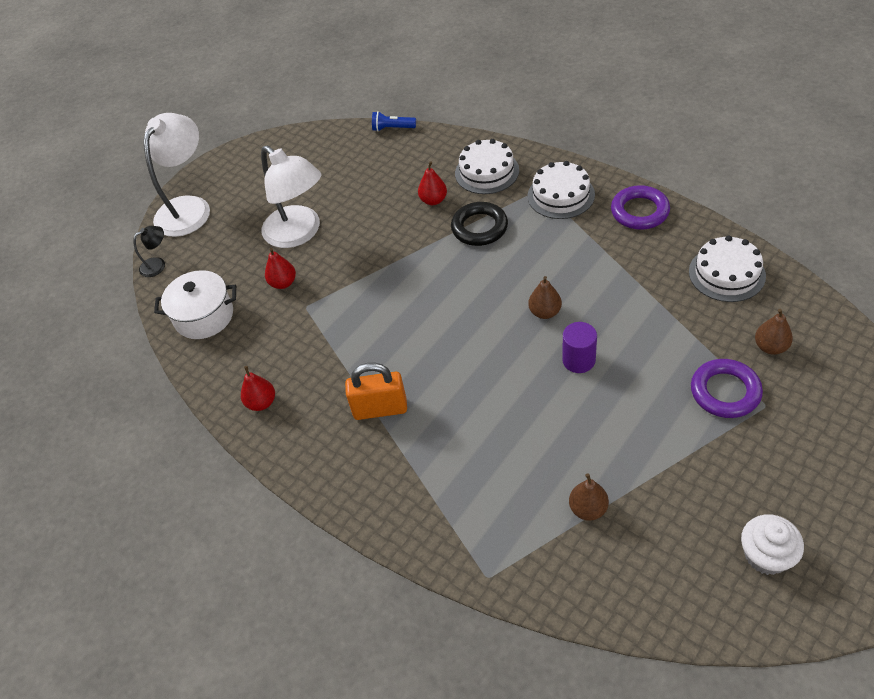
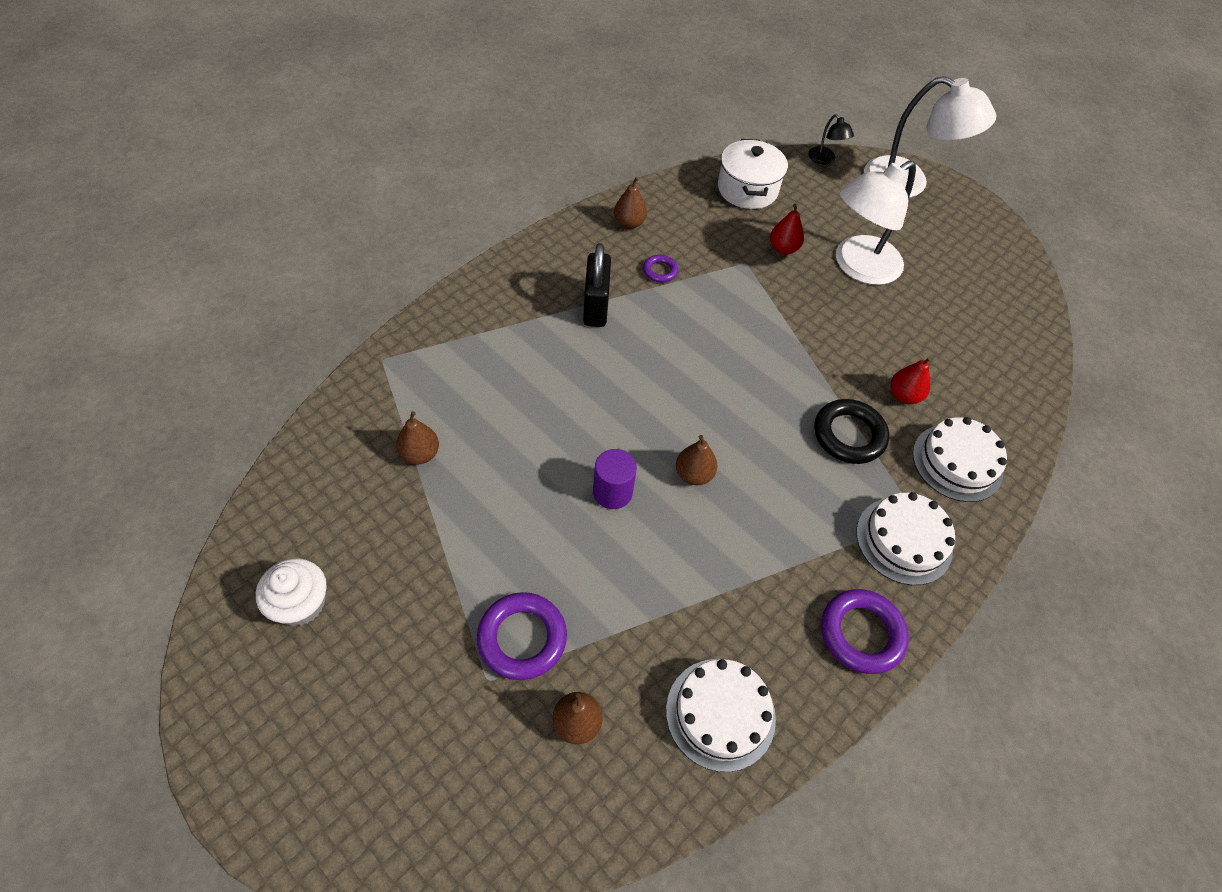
camera: 85 degrees right, 5 degrees up
(261, 402) = (629, 223): red pear -> brown pear
(325, 367) = (660, 271): none -> purple ring
(380, 409) = (595, 307): orange padlock -> black padlock
(392, 128) = (1049, 373): blue flashlight -> none

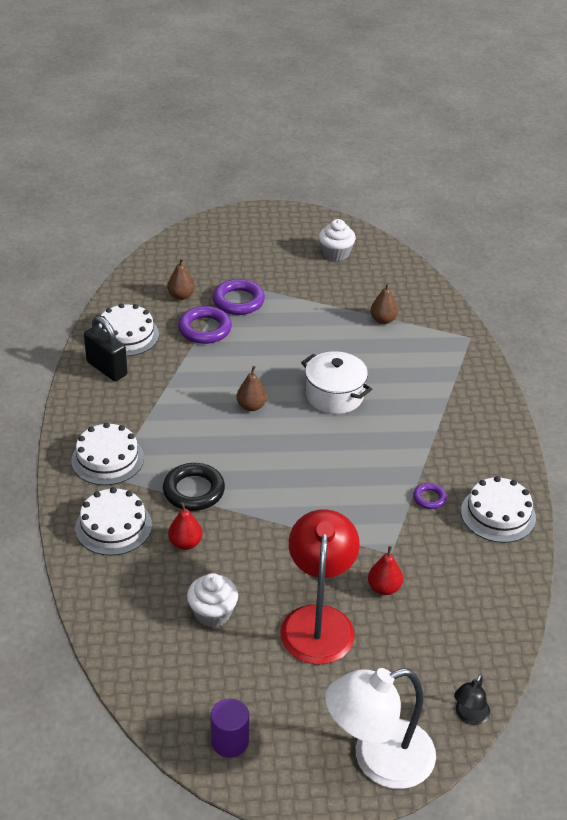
camera: 135 degrees right, 15 degrees down
(595, 307) = (425, 445): black padlock -> black padlock (107, 368)
(612, 492) = (278, 370): purple cylinder -> purple cylinder (230, 741)
(629, 223) = (498, 514): brown pear -> white cake
(747, 189) = (476, 620): white pot -> white pot (334, 395)
(825, 159) = (469, 716): black lamp -> black lamp turned 75 degrees counterclockwise
(858, 267) = (318, 621): white lamp -> red lamp
(861, 633) = (91, 404): purple ring -> purple ring (204, 329)
(933, 330) = (212, 613): none -> white cupcake

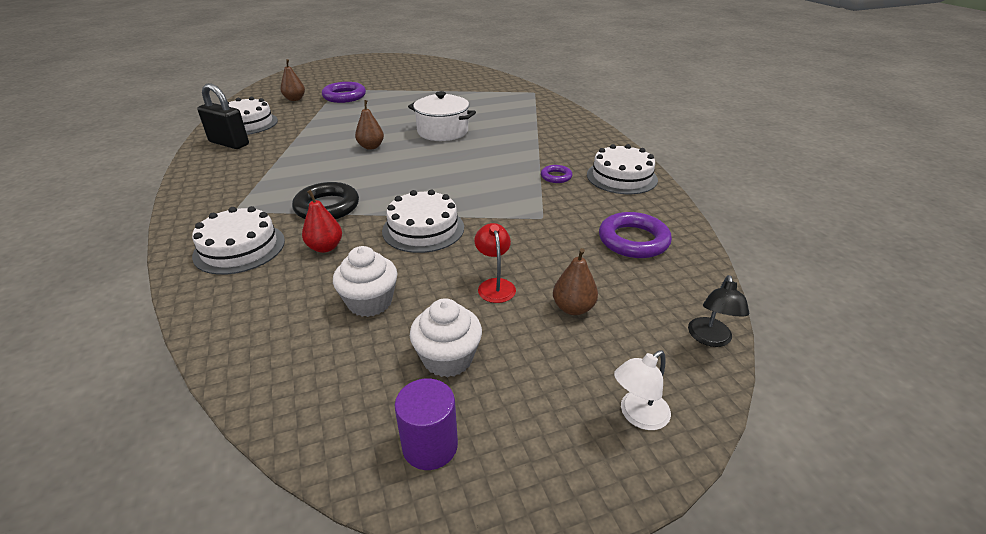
camera: 15 degrees left, 5 degrees down
(107, 459) = (231, 199): white cake -> white cake (423, 229)
(204, 329) = (318, 112): purple ring -> purple ring (633, 240)
(318, 621) = (495, 285): red lamp -> red lamp, size x0.44
(336, 253) = (414, 69): white cupcake -> white cupcake (448, 358)
(378, 759) = (638, 416): white lamp -> white lamp, size x0.44
(383, 320) = (464, 92): brown pear -> brown pear (573, 308)
(384, 588) = (550, 244): red pear -> none

